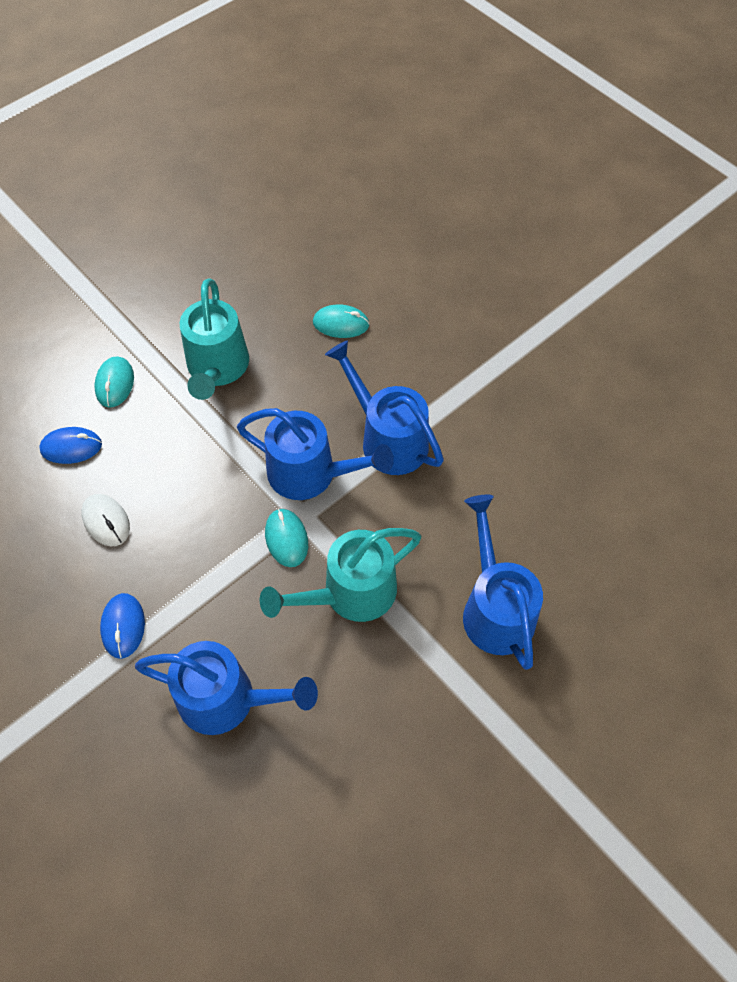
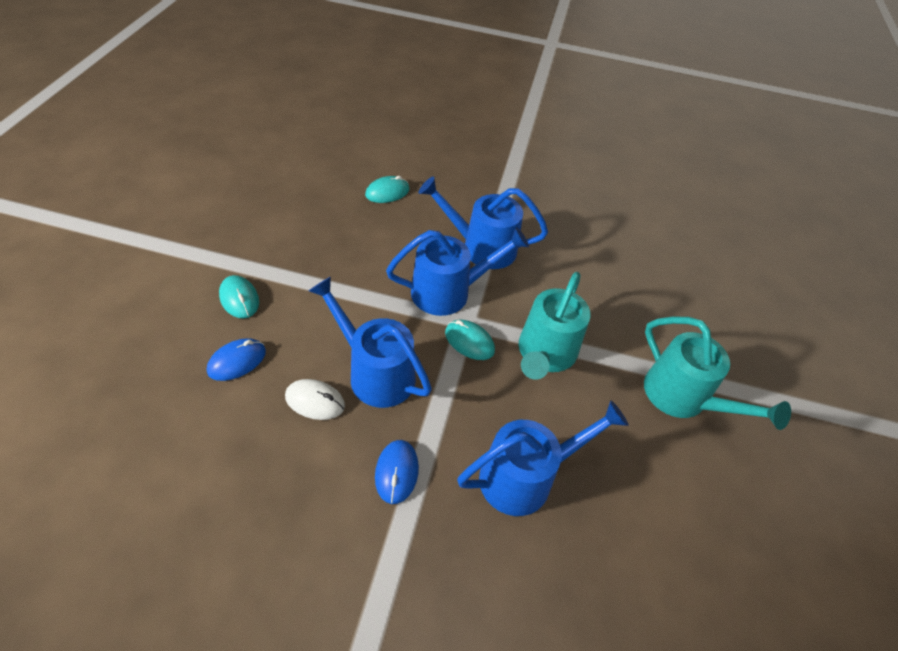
camera: 40 degrees left, 10 degrees down
(123, 626) = (397, 472): blue mouse -> blue mouse turned 45 degrees clockwise
(217, 369) = (319, 255): turquoise watering can -> turquoise watering can (684, 398)
(494, 607) = (638, 315): blue watering can -> blue watering can (374, 372)

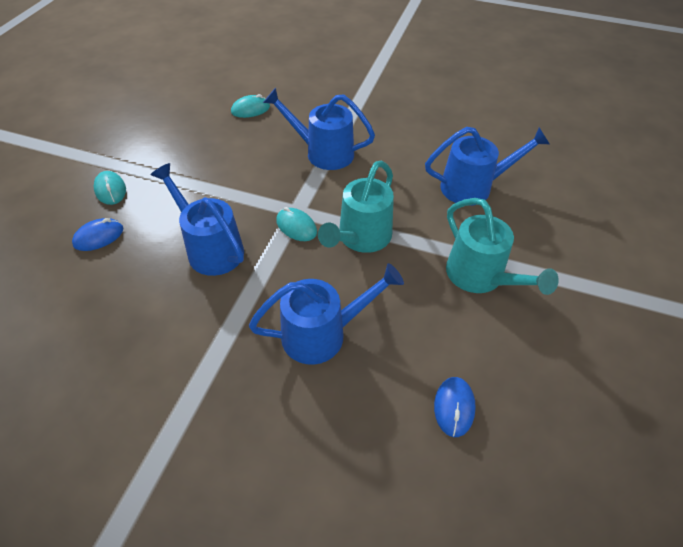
camera: 10 degrees right, 0 degrees up
(315, 401) = (156, 268): white mouse -> none
(397, 472) = (212, 325): blue mouse -> blue mouse (454, 407)
(449, 291) = (288, 187): blue watering can -> blue watering can (474, 187)

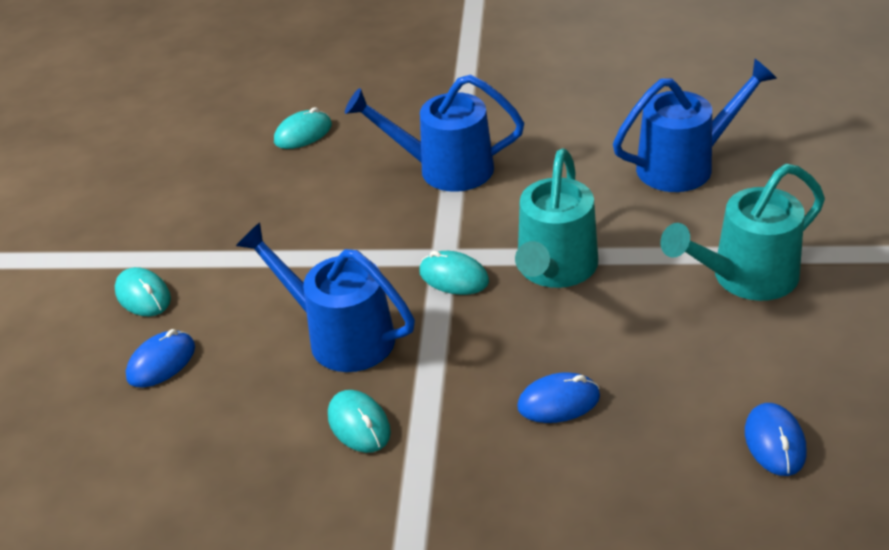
camera: 10 degrees left, 10 degrees down
(193, 313) = (359, 424): none -> turquoise mouse
(323, 333) = (558, 402): blue watering can -> blue mouse
(481, 277) = (744, 278): turquoise watering can -> turquoise watering can turned 105 degrees clockwise

